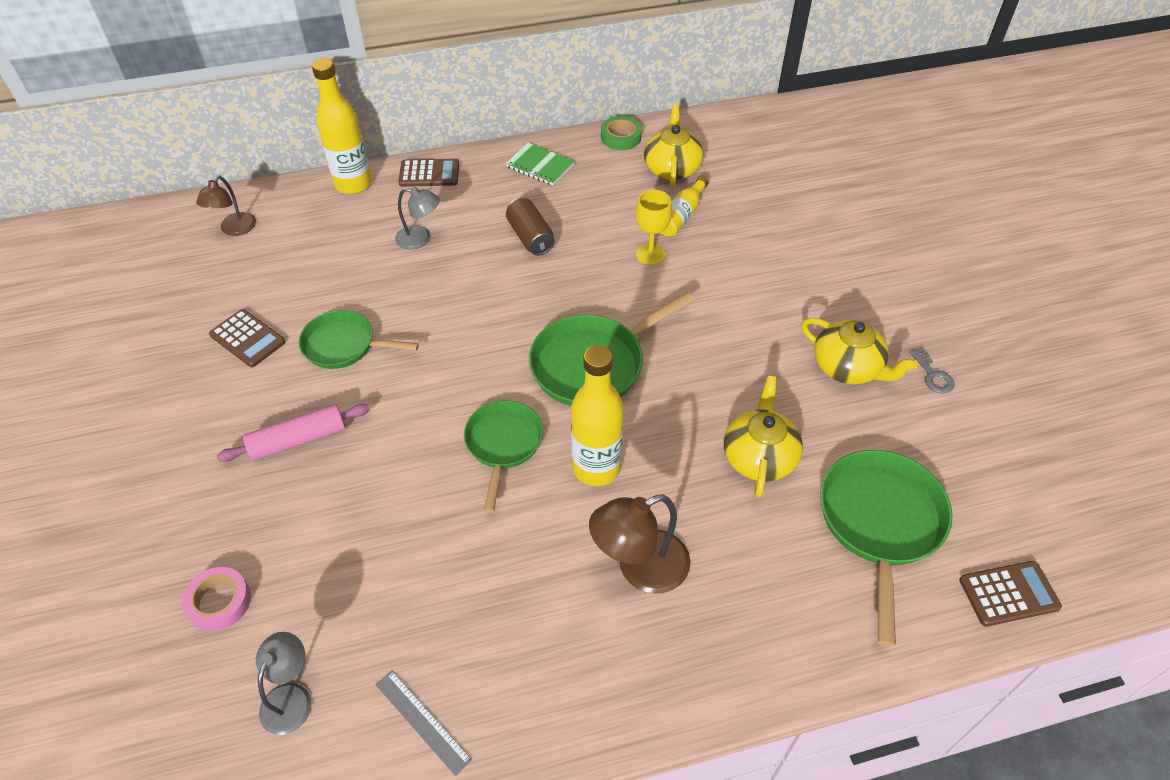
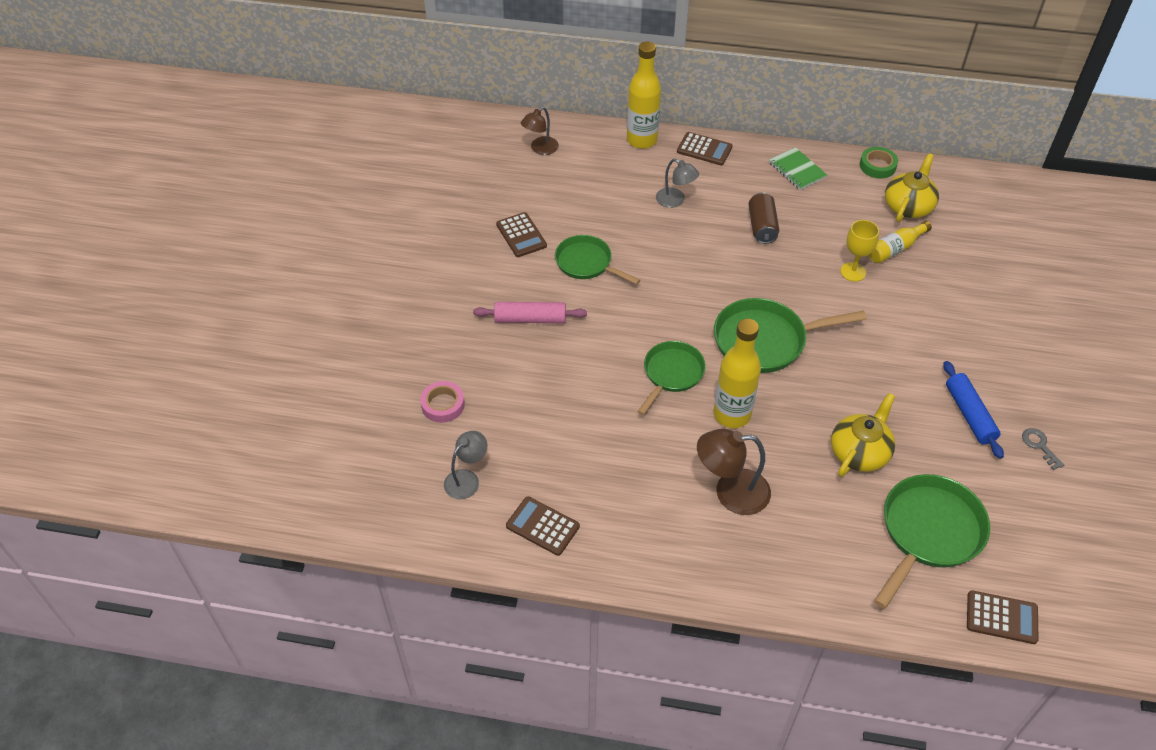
camera: 25 degrees right, 0 degrees up
(422, 721) = (542, 526): grey ruler -> brown calculator
(847, 367) = (969, 414): yellow teapot -> blue rolling pin
(933, 375) = (1039, 446): grey key -> grey key turned 150 degrees clockwise

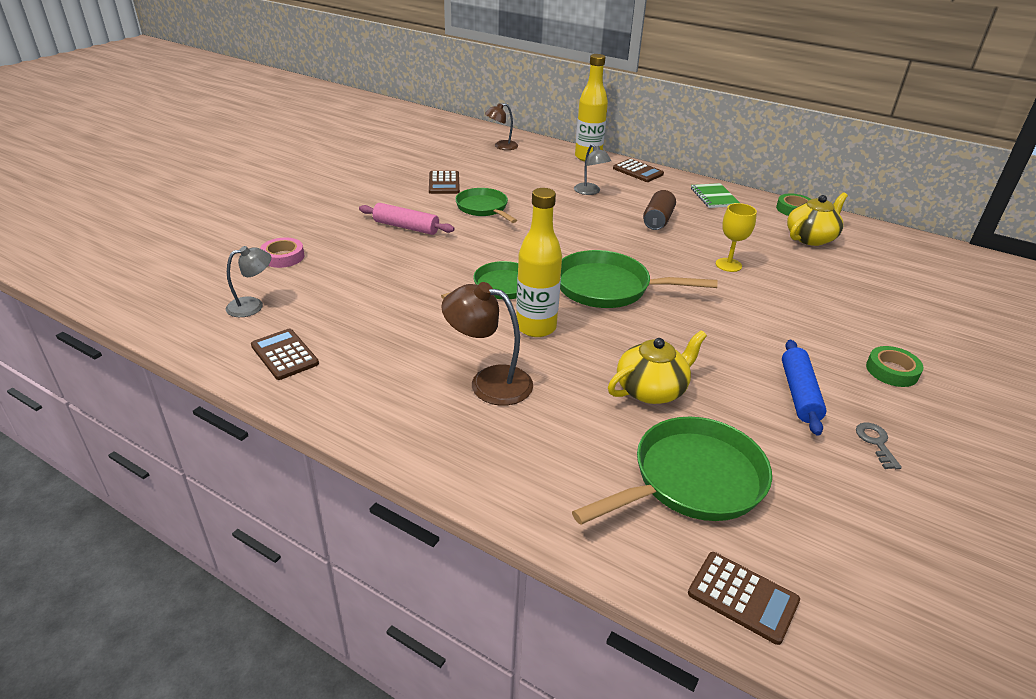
camera: 20 degrees right, 15 degrees down
(895, 249) = (781, 260): yellow bottle -> none
(1028, 363) = (892, 371): none -> green tape

